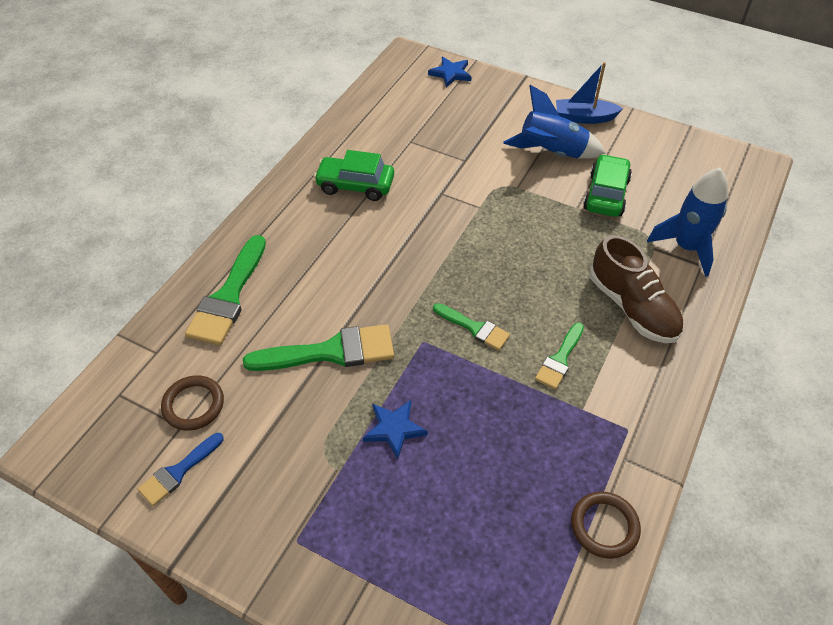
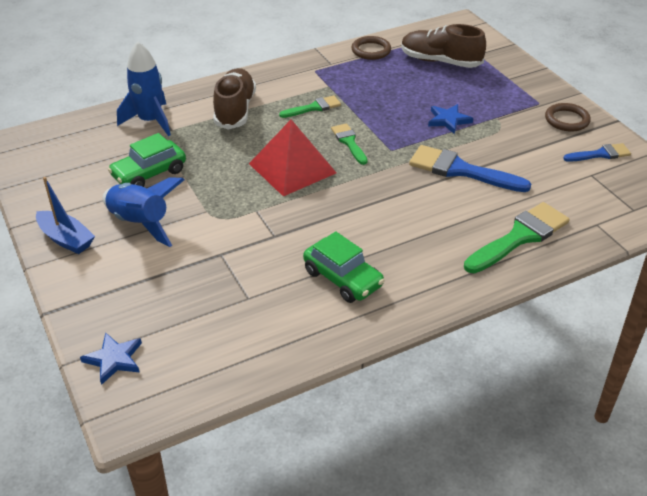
camera: 145 degrees left, 10 degrees down
(193, 405) = (577, 182): brown ring -> brown ring (567, 120)
(330, 352) = (461, 170): green brush -> blue brush
(490, 562) = (440, 61): none -> brown shoe
(495, 265) = (292, 168): none -> red pyramid

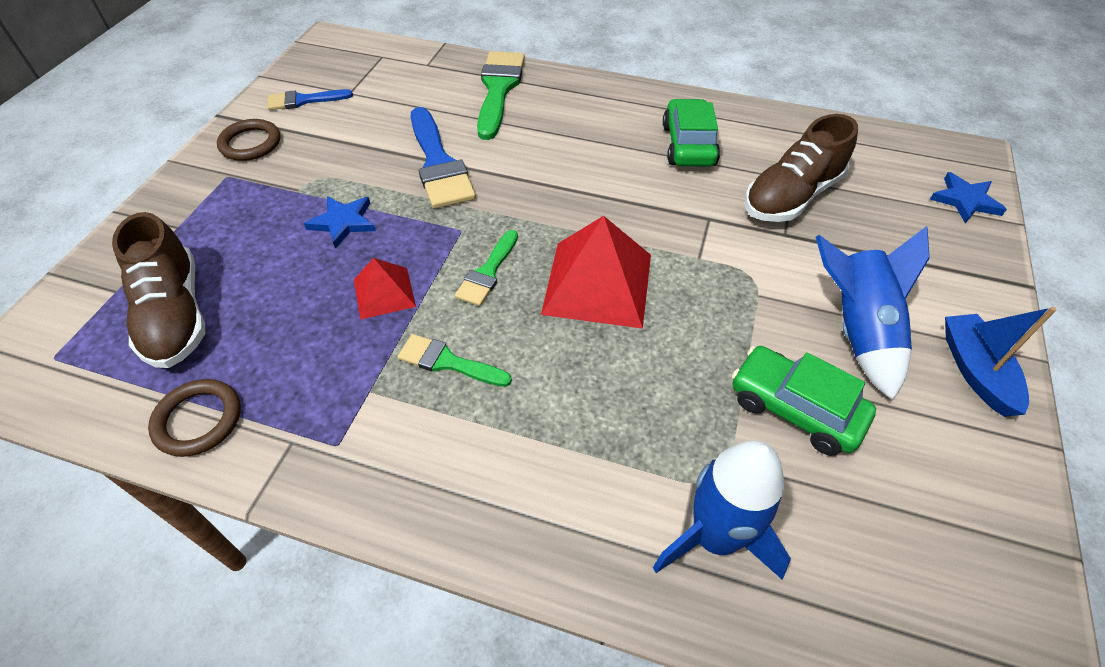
camera: 135 degrees left, 10 degrees up
(149, 173) = (794, 408): green car -> green car turned 150 degrees counterclockwise
(235, 110) = (556, 449): brown shoe -> brown shoe (791, 196)
(379, 110) = (384, 293): none -> red pyramid
(519, 237) = (498, 89): green brush -> green brush turned 90 degrees clockwise
(600, 154) = (304, 100): blue brush -> blue brush turned 45 degrees counterclockwise

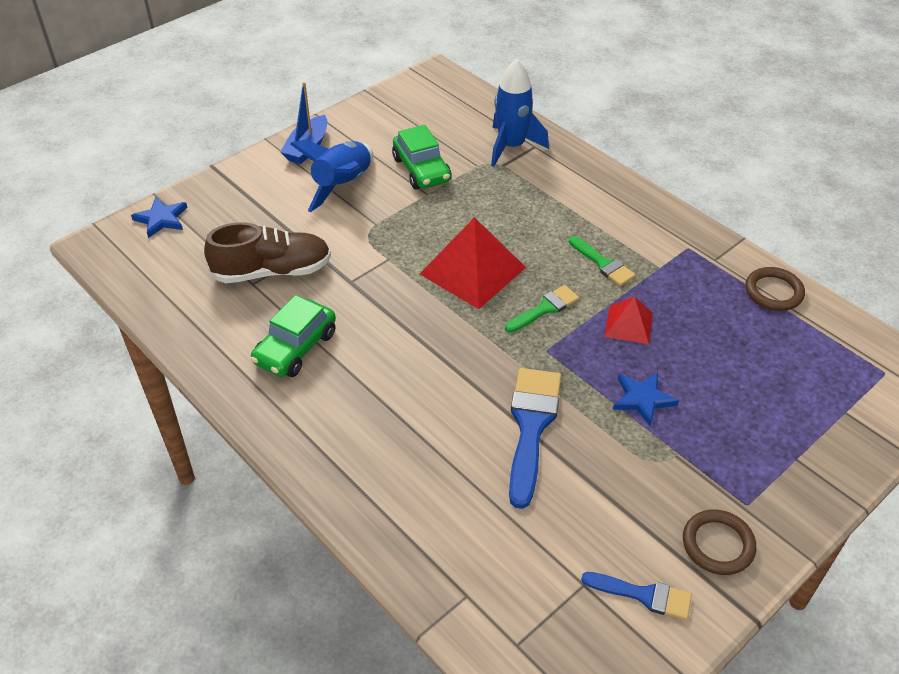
camera: 150 degrees left, 5 degrees down
(175, 315) = (793, 370): brown shoe -> none
(498, 89) = (411, 504): green brush -> none

